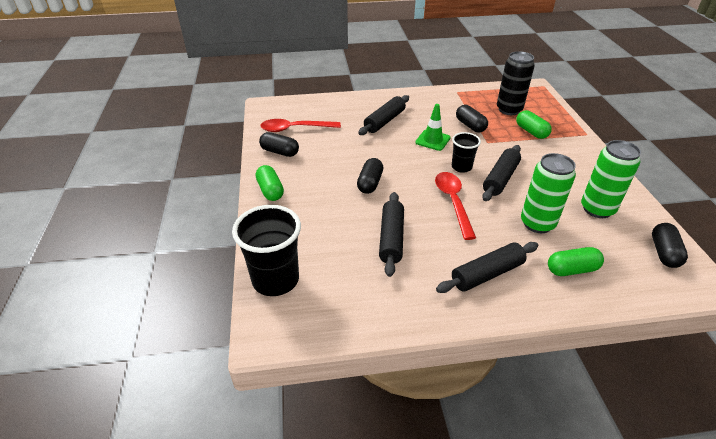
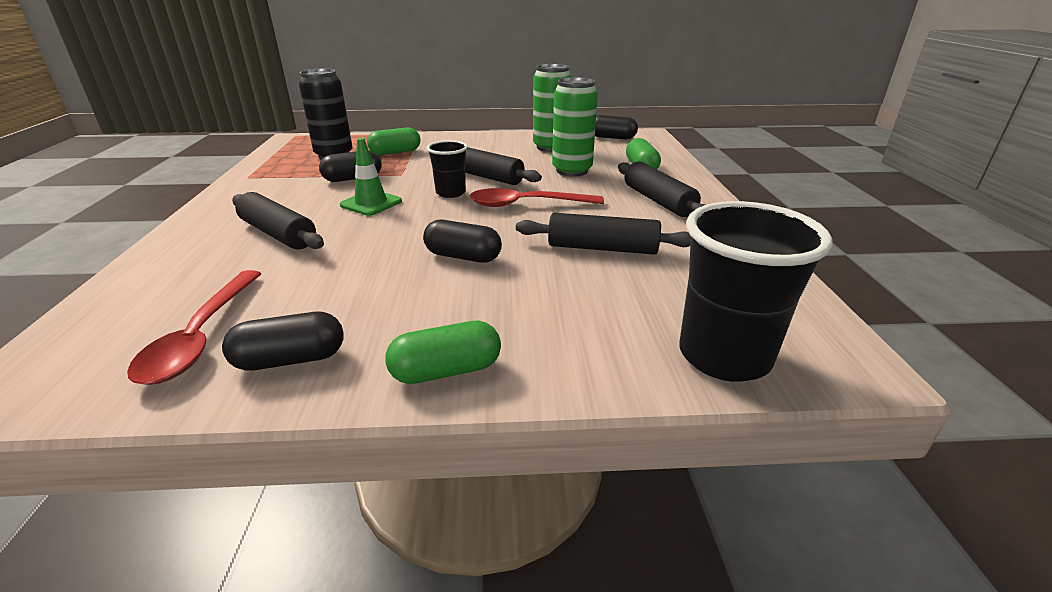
camera: 85 degrees left, 10 degrees down
(280, 152) = (290, 359): black capsule -> black capsule turned 45 degrees clockwise

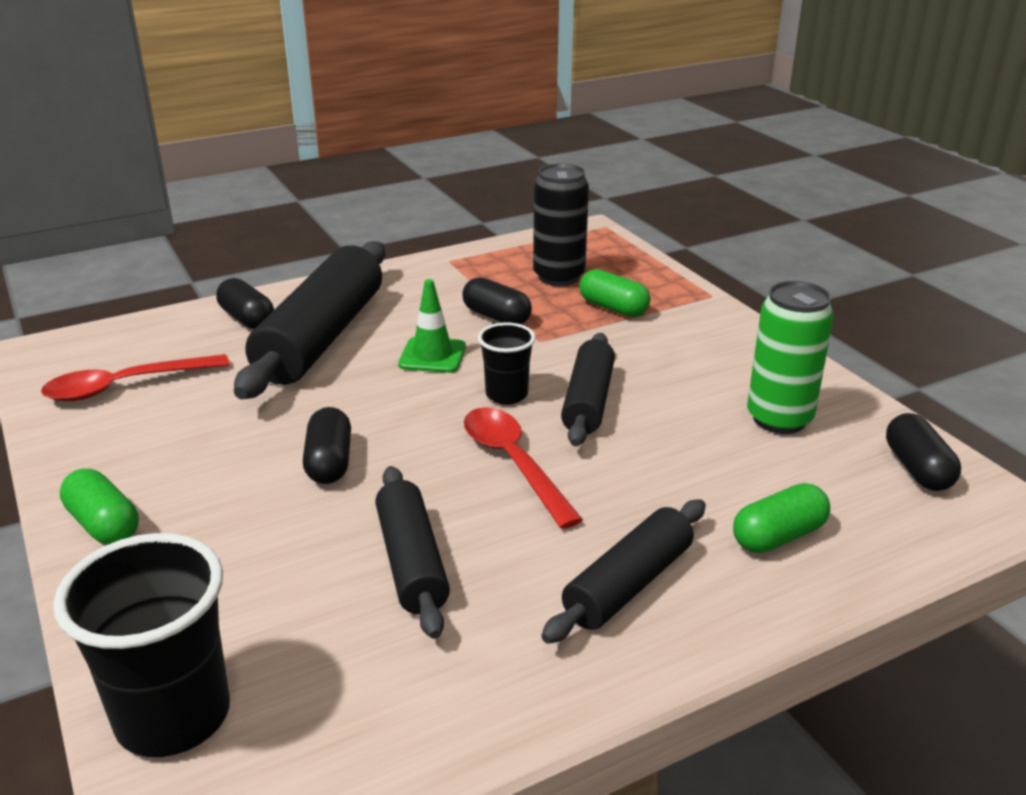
camera: 65 degrees right, 0 degrees up
(278, 234) = (321, 337): black rolling pin -> black rolling pin, size x1.73
(290, 359) = (103, 439): black capsule -> black capsule (247, 319)
(572, 171) = (686, 467): green can -> none

